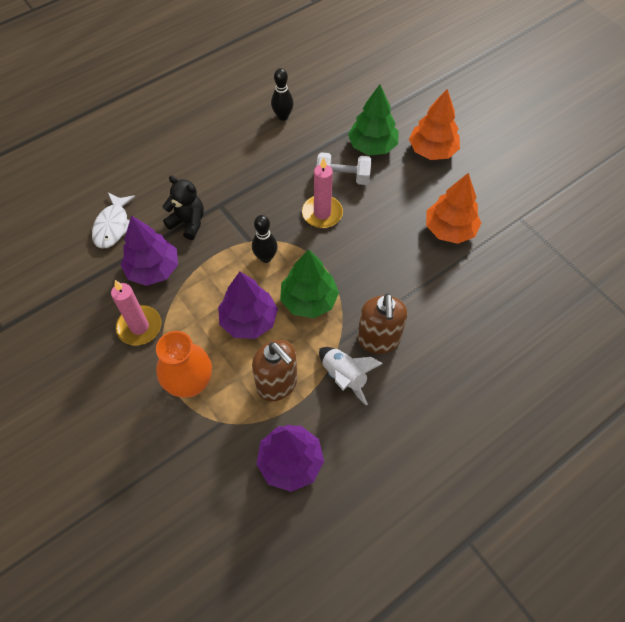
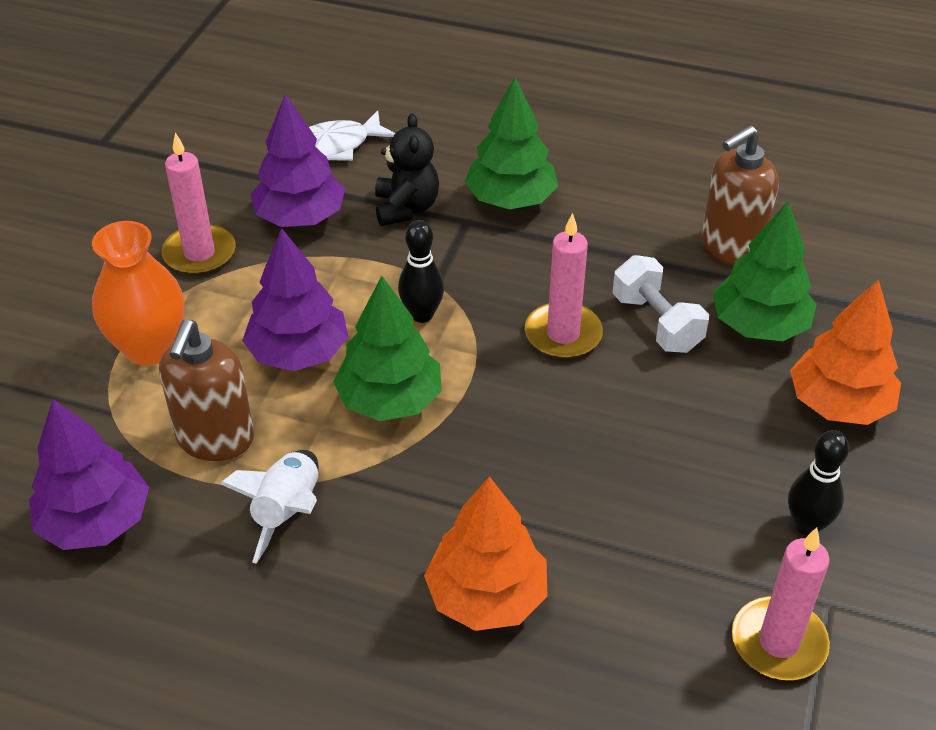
camera: 55 degrees right, 15 degrees down
(220, 180) = (510, 200): none -> green tree
(283, 116) = (697, 200): black bowling pin -> black bowling pin (807, 525)
(378, 340) = (388, 521): brown soap dispenser -> brown soap dispenser (730, 248)
(449, 229) = (696, 509): orange tree -> orange tree (487, 596)
(526, 245) = (778, 642): none -> pink candle

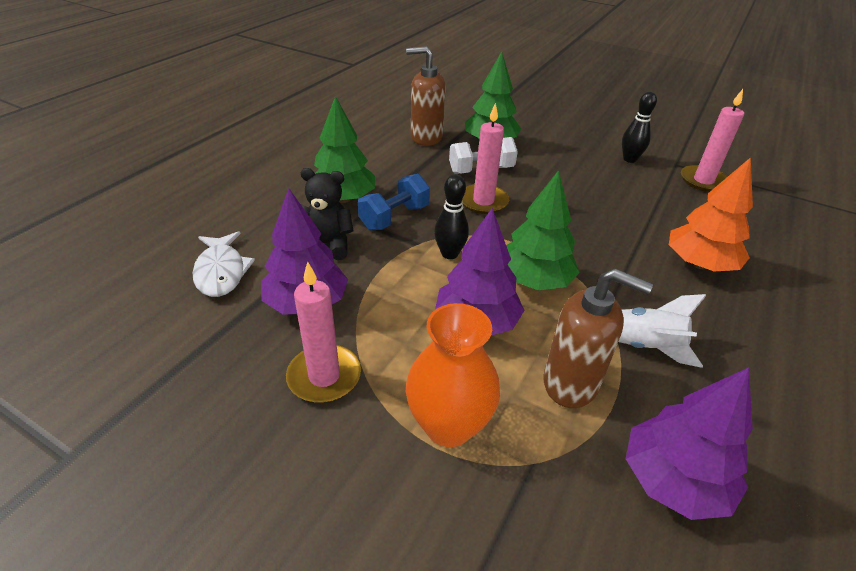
camera: 80 degrees left, 5 degrees down
(485, 253) = (394, 217): none -> blue dumbbell
(730, 248) = (426, 137): brown soap dispenser -> brown soap dispenser turned 120 degrees clockwise
(839, 404) = (550, 135): orange tree -> none

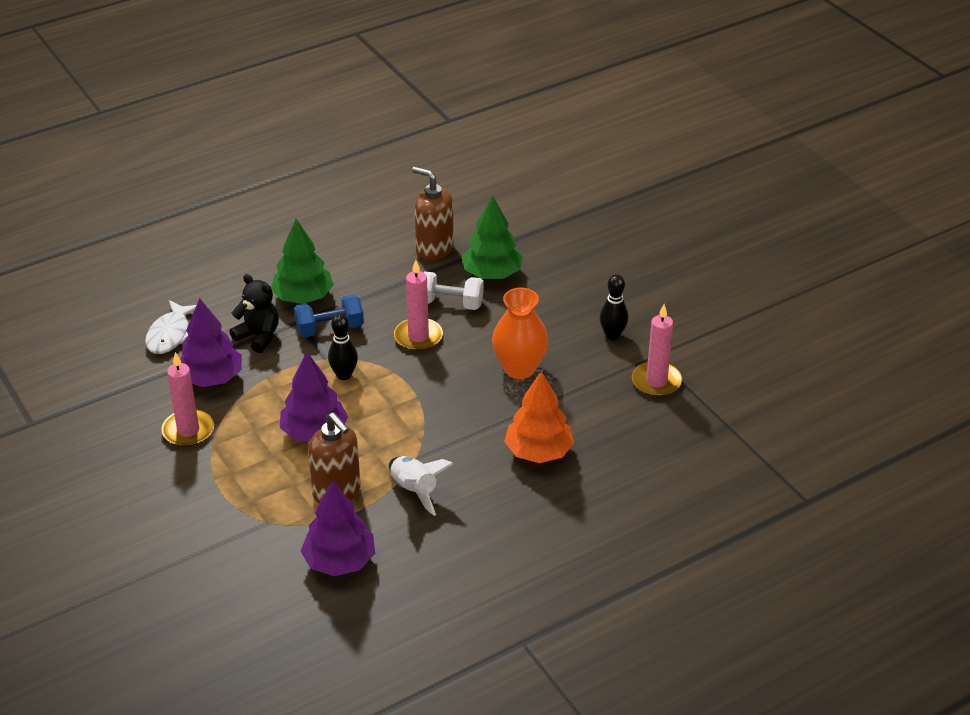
camera: 30 degrees right, 0 degrees up
(448, 425) = (238, 485): orange vase -> orange vase (519, 368)
(534, 280) = (387, 418): green tree -> none

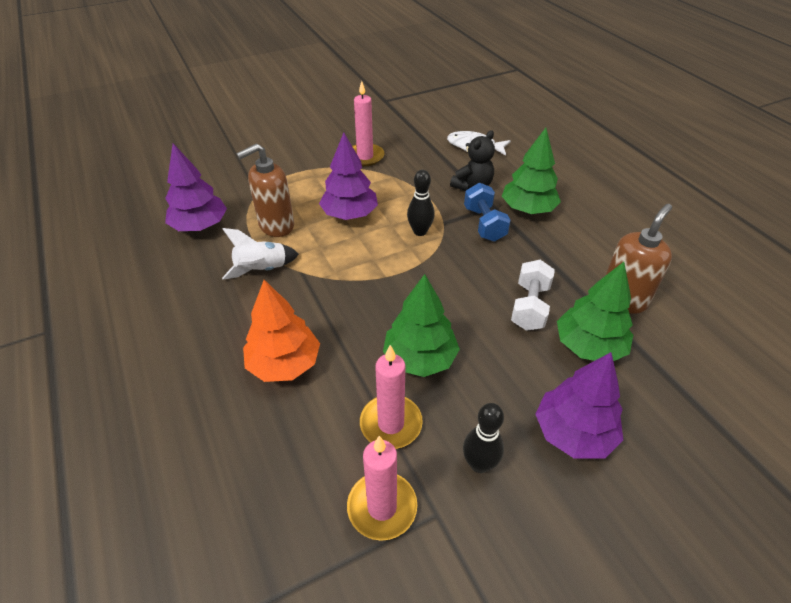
camera: 95 degrees right, 5 degrees up
(211, 378) = (422, 165): purple tree -> purple tree (573, 433)
(418, 337) = (473, 280): pink candle -> pink candle (391, 424)
(519, 368) = (420, 358): orange vase -> green tree

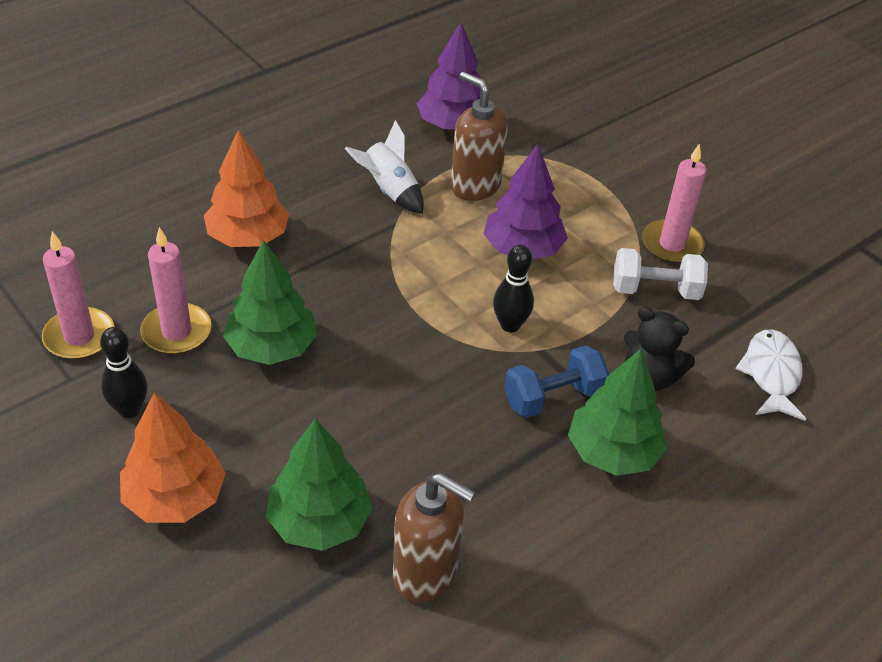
camera: 75 degrees right, 0 degrees up
(529, 307) = (383, 454): white dumbbell -> white dumbbell (655, 290)
(573, 433) = (175, 497): purple tree -> orange tree

